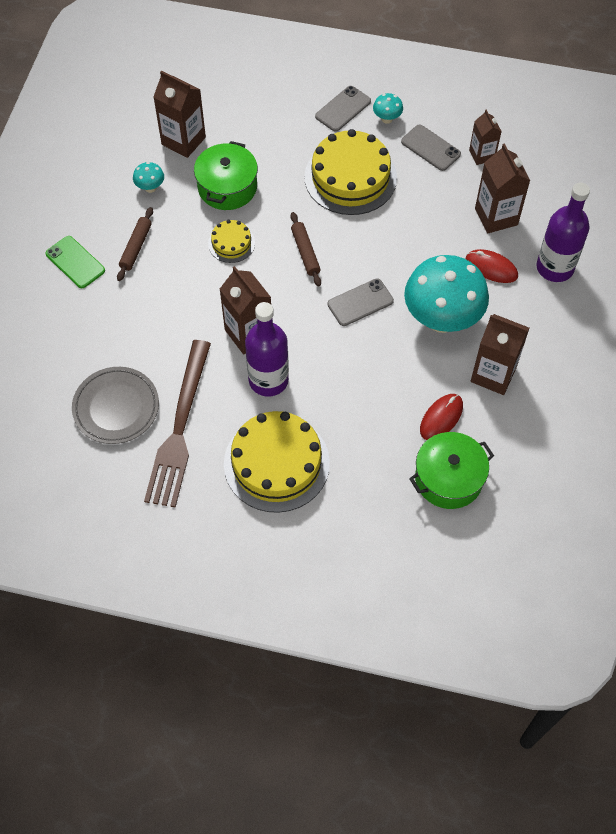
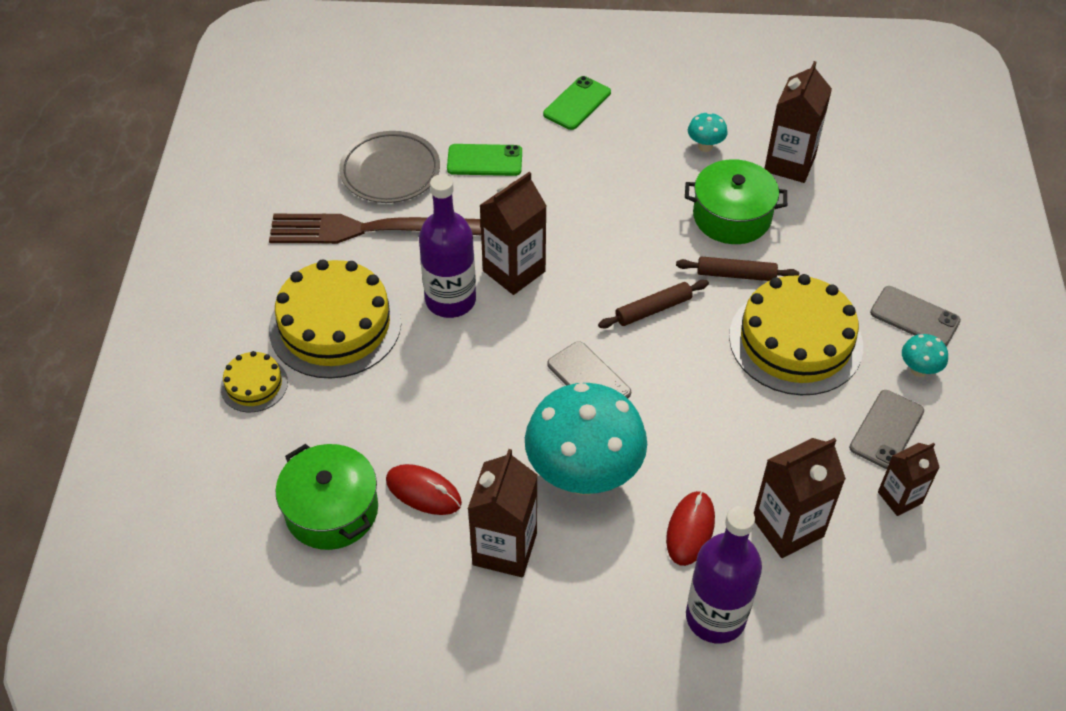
camera: 80 degrees right, 10 degrees down
(123, 337) = (484, 160): none -> green phone
(136, 247) = (613, 149): brown rolling pin -> brown rolling pin (736, 274)
(231, 243) = (645, 234): yellow cake -> yellow cake (254, 385)

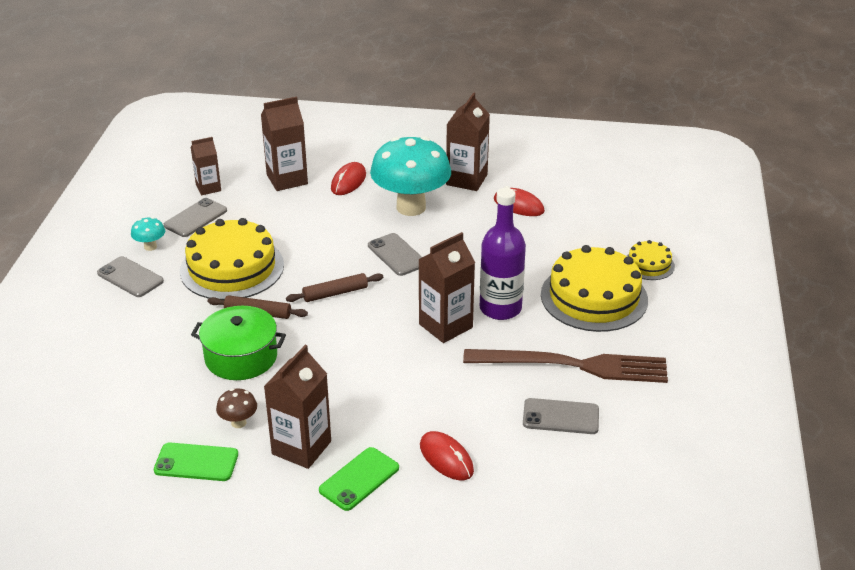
camera: 175 degrees left, 15 degrees down
(332, 510) = (578, 200): green pot -> none
(390, 172) = (560, 417): grey plate -> grey phone
(484, 160) = (465, 422): green phone -> green phone (196, 462)
(500, 126) = (446, 458): none -> red mouse
(705, 146) = (238, 423): turquoise mushroom -> brown mushroom
(715, 617) = (346, 149): purple bottle -> none
(789, 163) = (163, 400): brown carton -> brown carton (301, 447)

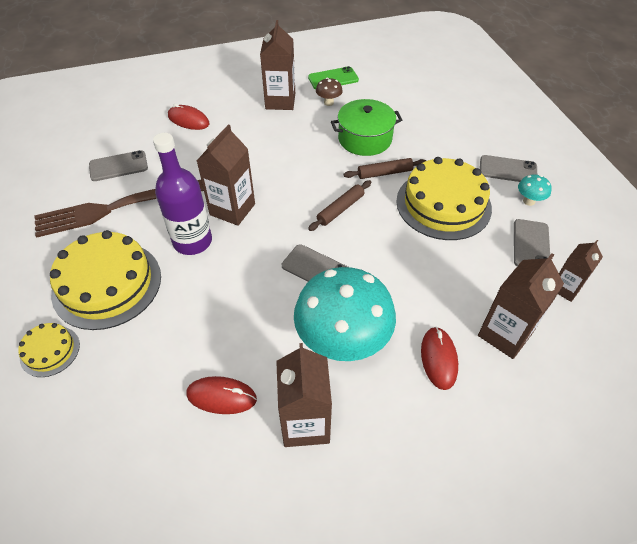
camera: 155 degrees right, 15 degrees up
(359, 479) = (235, 96): green phone -> none

